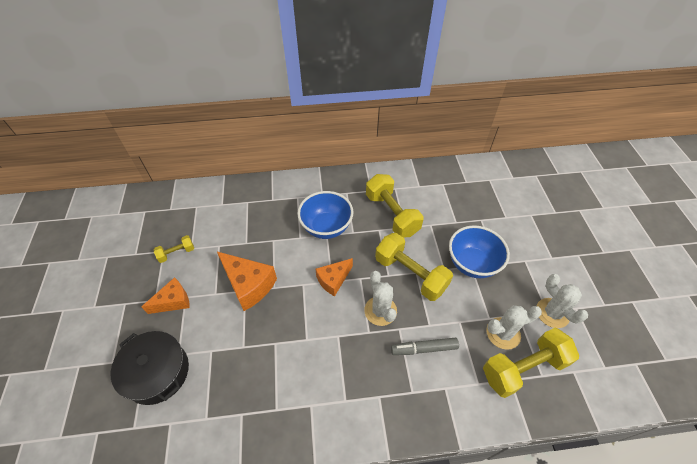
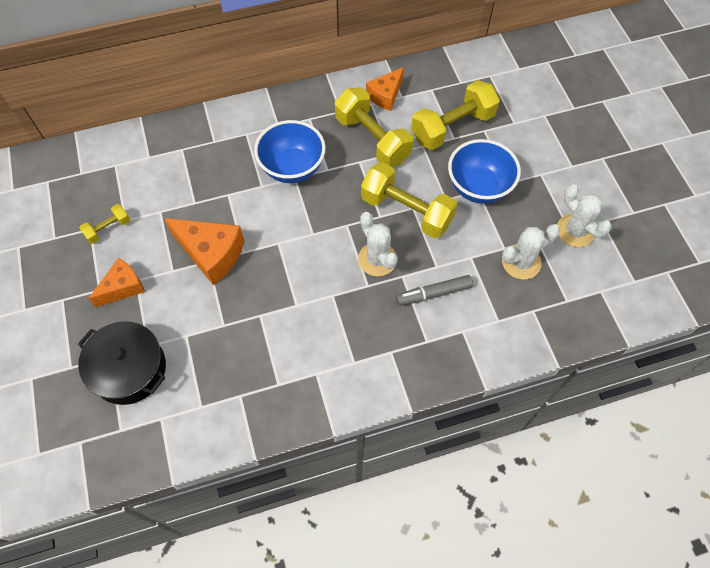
camera: 10 degrees left, 10 degrees up
(333, 280) = (314, 232): orange cheese -> orange cheese (385, 95)
(523, 368) = (546, 296): yellow dumbbell -> yellow dumbbell (452, 127)

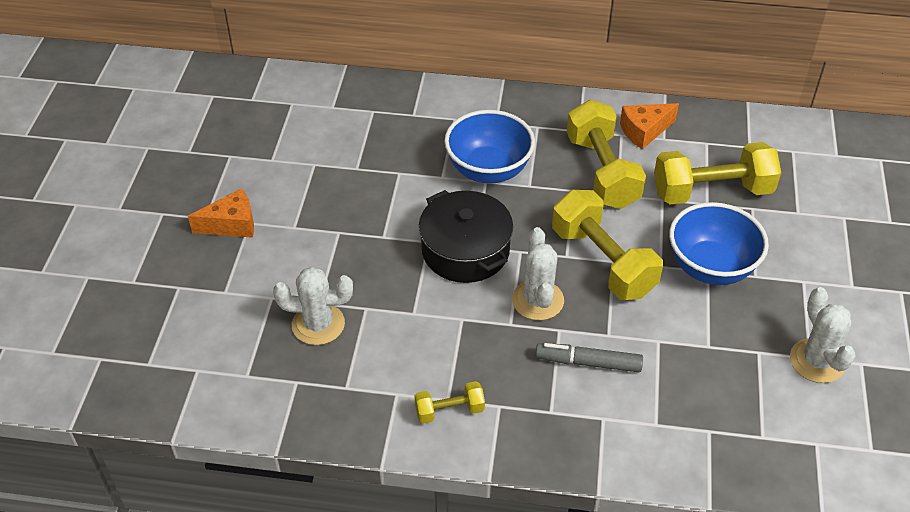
camera: 25 degrees right, 15 degrees down
(108, 229) = (249, 162): yellow dumbbell -> yellow dumbbell (449, 411)
(129, 369) = (192, 307): black pot -> black pot (465, 250)
(211, 254) = (346, 225): orange cheese -> none
(521, 262) = (722, 370): white cactus -> white cactus (318, 324)

